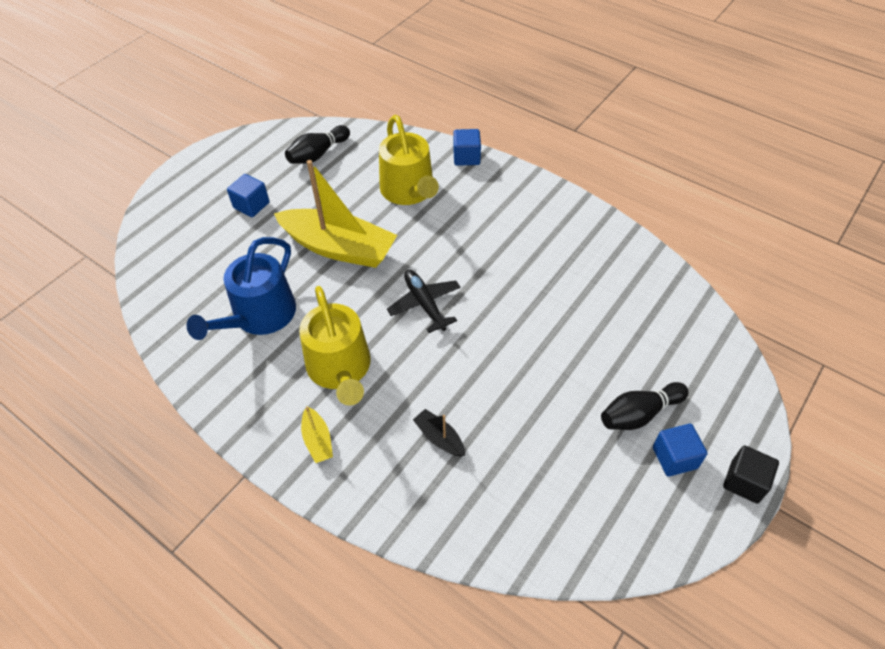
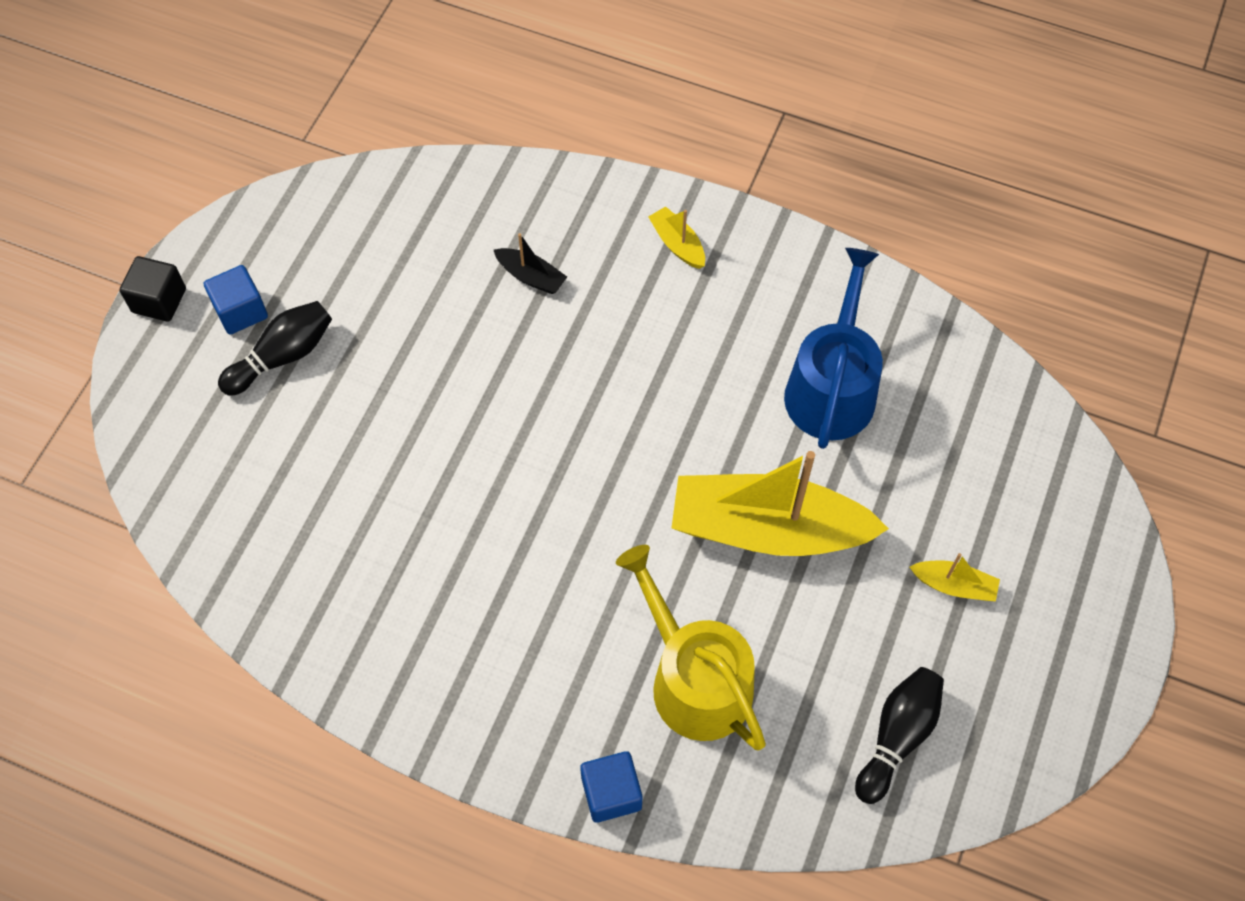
camera: 165 degrees right, 10 degrees up
(251, 205) = (954, 585): blue cube -> yellow boat
(340, 368) = (686, 336): yellow watering can -> none
(424, 304) = (601, 457): black plane -> none

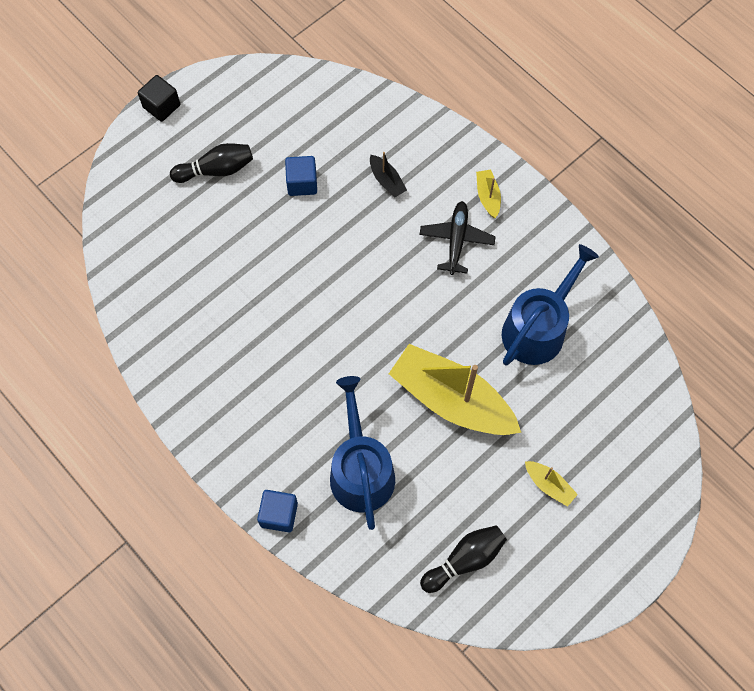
camera: 25 degrees right, 5 degrees up
(241, 311) = (205, 132): blue cube -> blue cube (302, 183)
(665, 317) = (456, 240): none -> black plane
(694, 679) = (360, 470): yellow watering can -> blue watering can

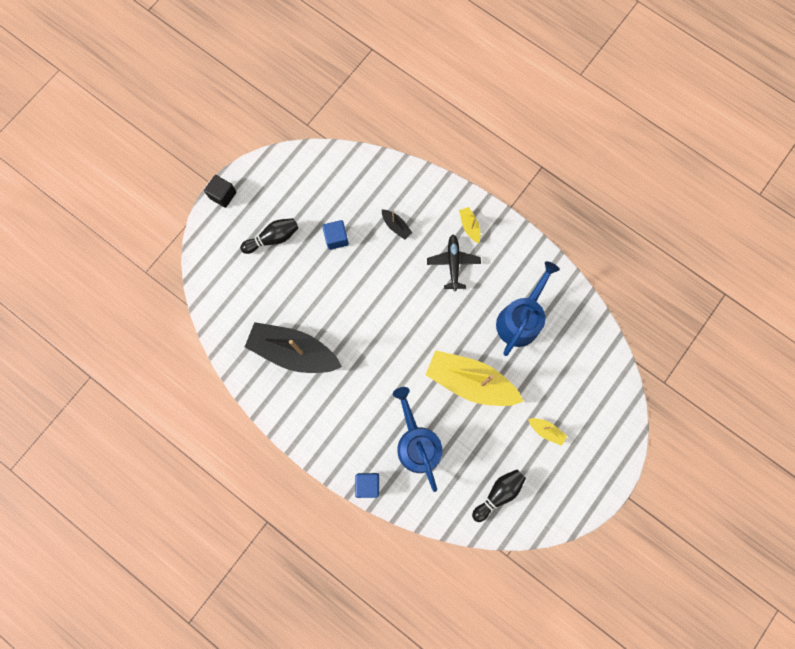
camera: 10 degrees left, 10 degrees up
(213, 319) = (294, 352): none -> black boat

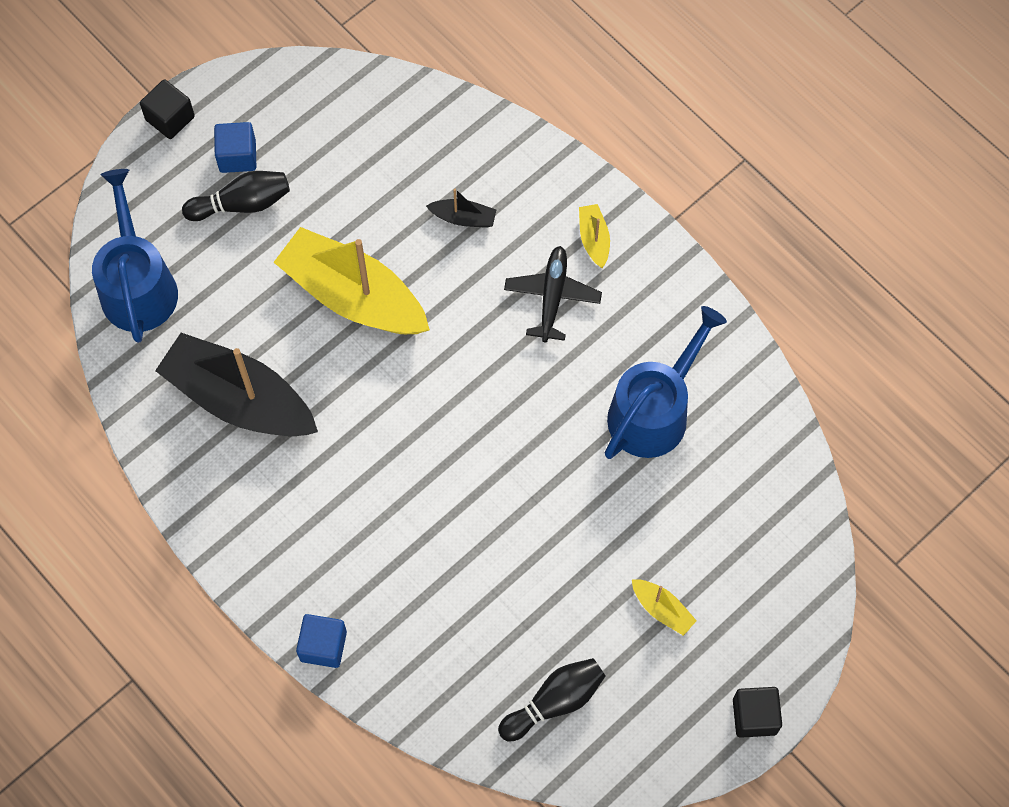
camera: 10 degrees right, 10 degrees down
(336, 238) = (353, 221): blue cube -> blue cube (237, 156)
(396, 226) = (463, 218): black boat -> black boat turned 45 degrees counterclockwise
(417, 443) = (426, 591): blue watering can -> blue watering can (138, 285)
(470, 382) = (542, 502): yellow boat -> yellow boat (353, 296)
(606, 482) = (754, 716): none -> black cube

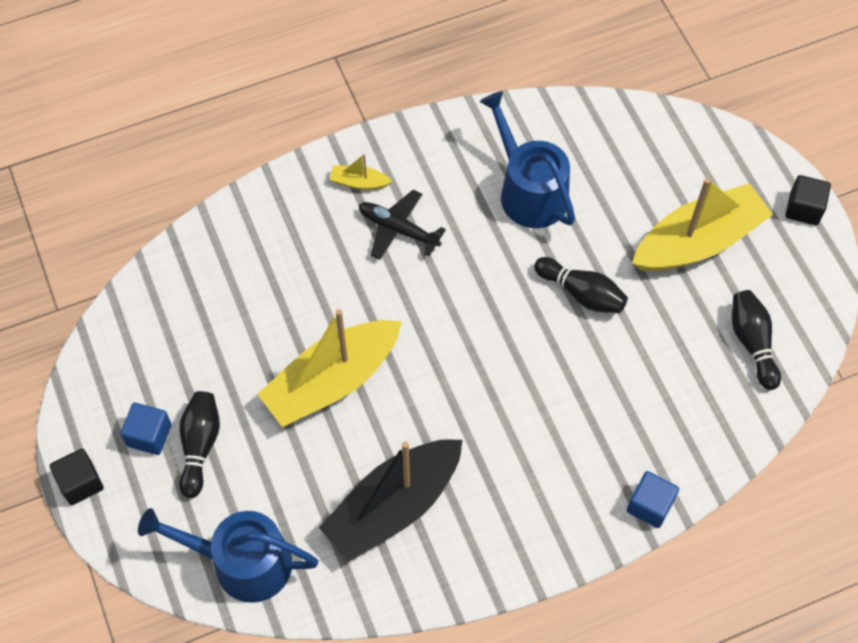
camera: 70 degrees left, 5 degrees down
(463, 218) = (296, 272): black boat -> none
(547, 504) = (581, 293): none -> black bowling pin
(662, 609) = (698, 241): yellow boat -> yellow boat, size x2.40

